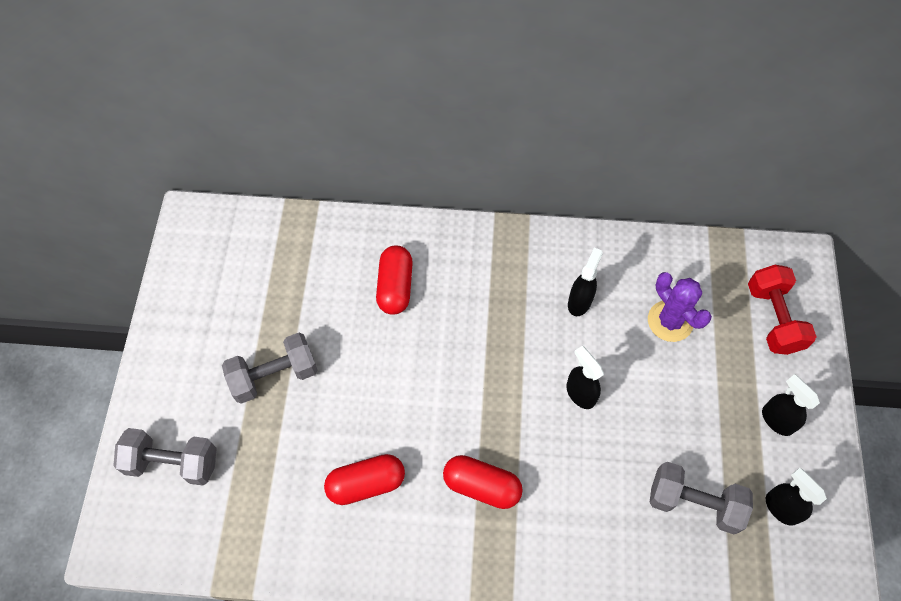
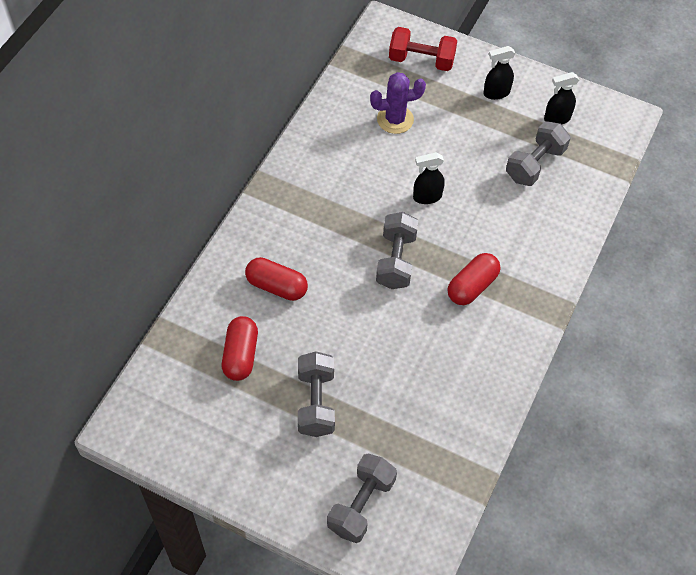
camera: 70 degrees left, 5 degrees down
(366, 483) = (439, 363): red capsule -> red capsule (240, 355)
(479, 391) = (396, 260): none -> grey dumbbell
(579, 301) = (352, 167): black spray bottle -> none

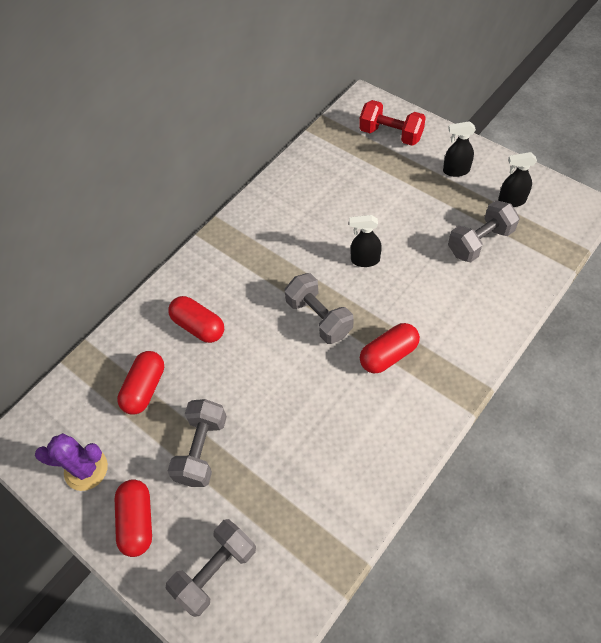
camera: 20 degrees right, 0 degrees up
(273, 477) = (138, 521): none -> red capsule
(395, 119) = (352, 184): purple cactus -> purple cactus (86, 469)
(396, 260) = (319, 317): grey dumbbell -> grey dumbbell turned 60 degrees counterclockwise

